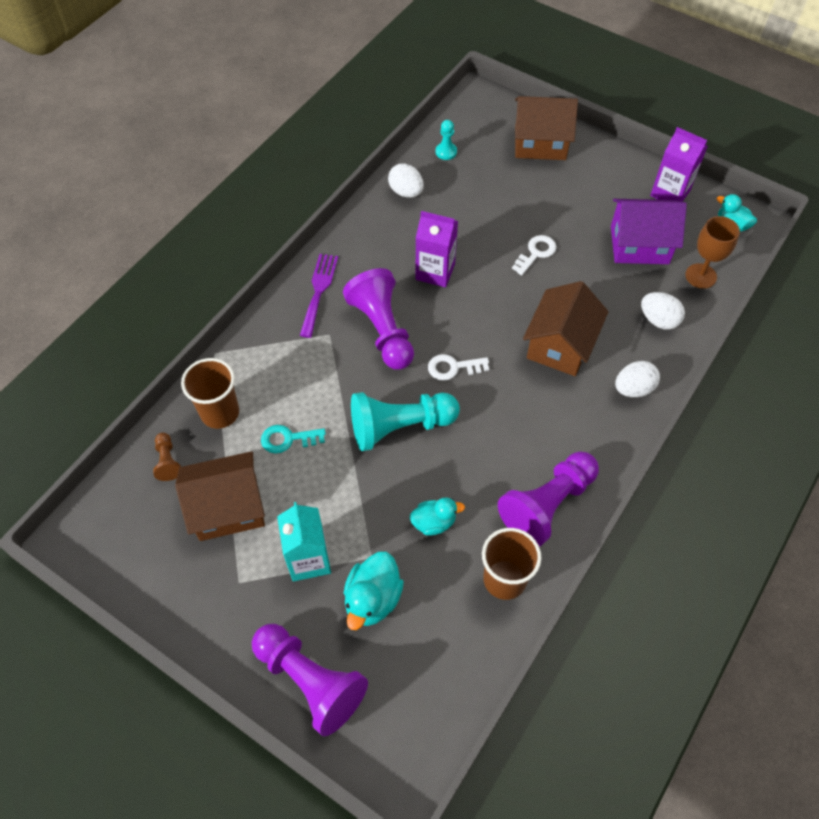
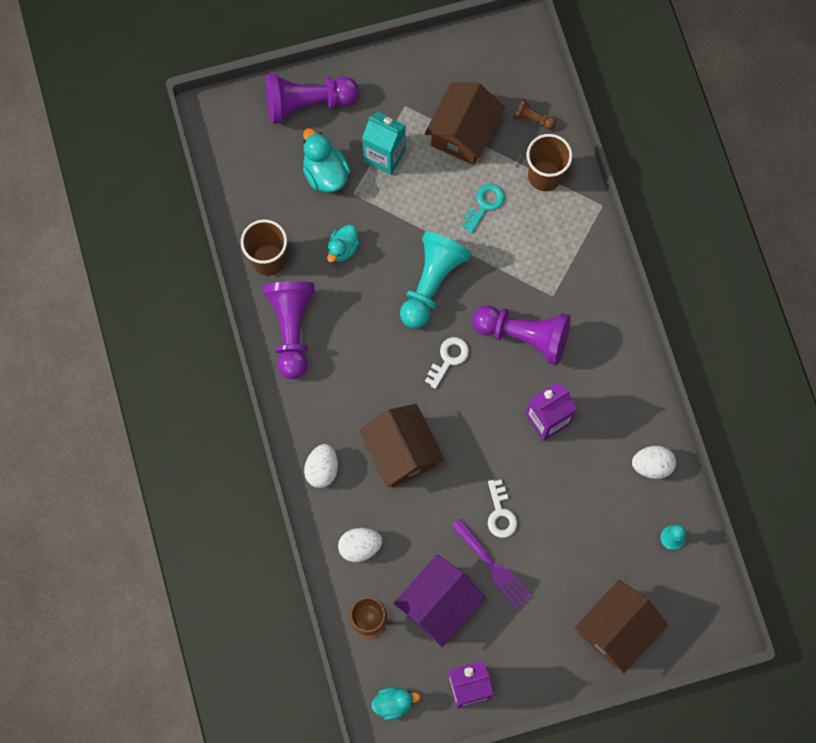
camera: 130 degrees right, 15 degrees up
(319, 291) = (600, 318): purple fork -> purple fork (493, 567)

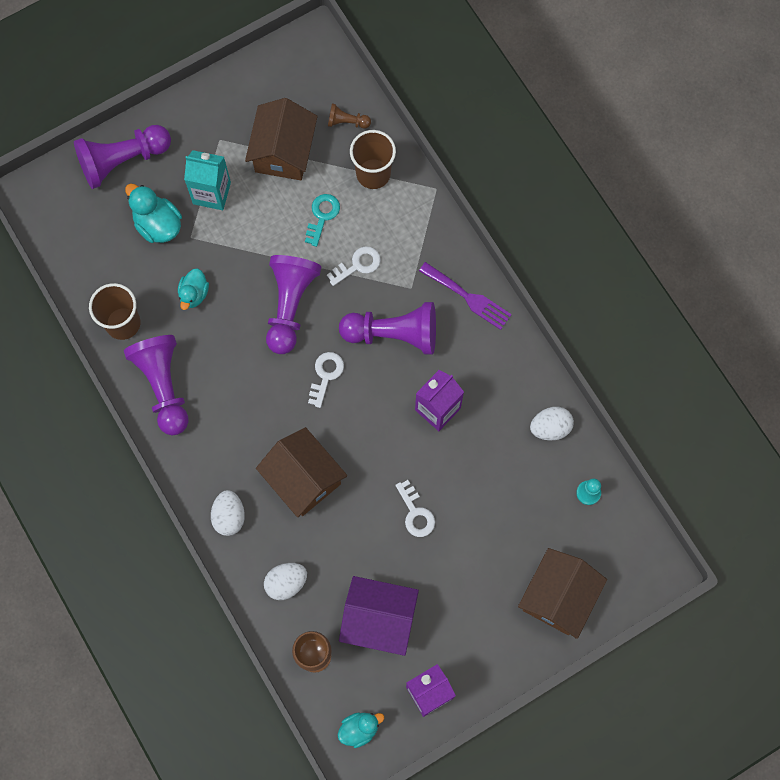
camera: 15 degrees left, 0 degrees up
(431, 283) = (290, 306): turquoise pawn -> purple pawn
(439, 605) = (379, 619): purple house -> purple house turned 75 degrees clockwise
(493, 567) = (423, 567): purple fork -> purple fork (468, 297)
(507, 260) = (358, 265): none -> white key

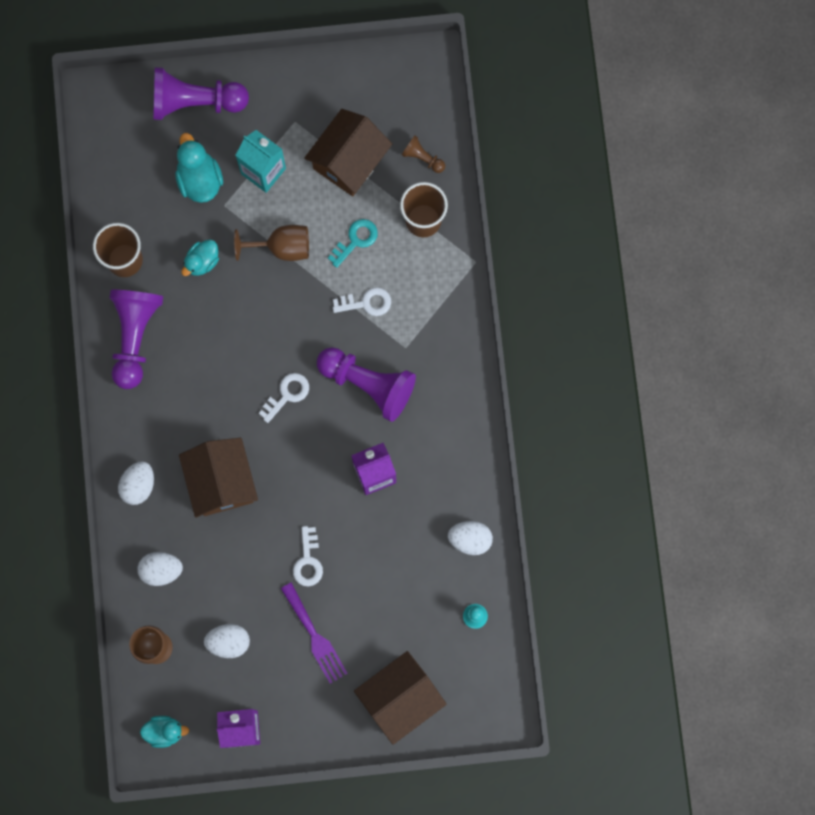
camera: 25 degrees right, 5 degrees up
(260, 250) = (282, 247): none -> brown goblet
(290, 306) = (285, 313): purple pawn -> none
(379, 619) = (228, 642): purple house -> white egg
(468, 297) = (454, 381): purple fork -> purple fork (315, 637)

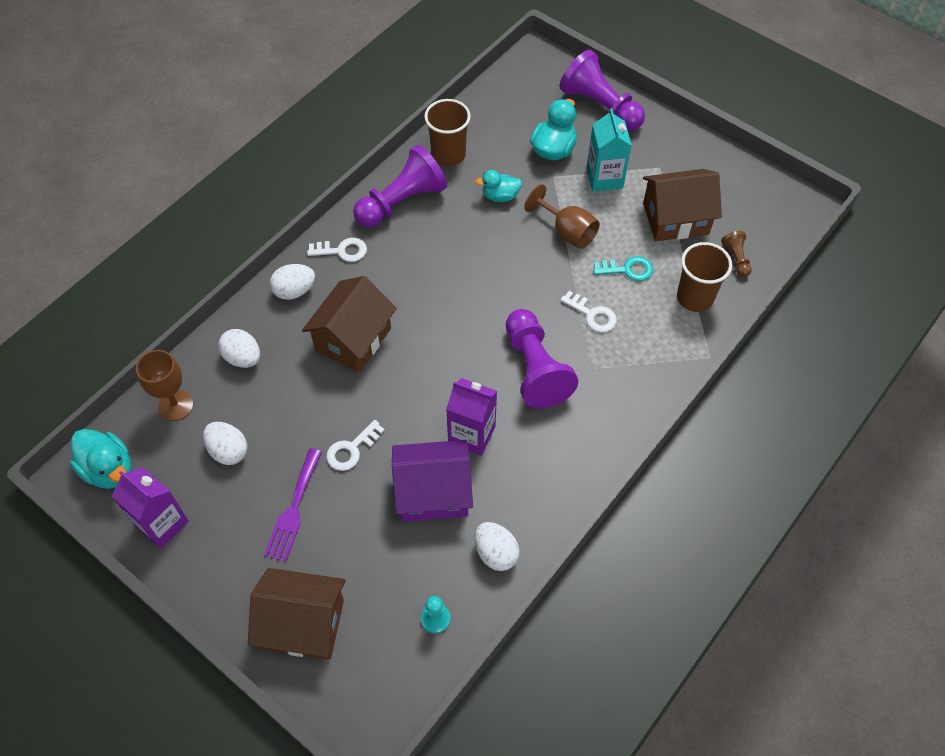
camera: 45 degrees right, 20 degrees down
(165, 731) = (109, 469): turquoise duck -> turquoise duck, size x1.51
(287, 394) = (466, 324): white key -> white key (342, 251)
(391, 538) = (433, 492): none -> purple house

